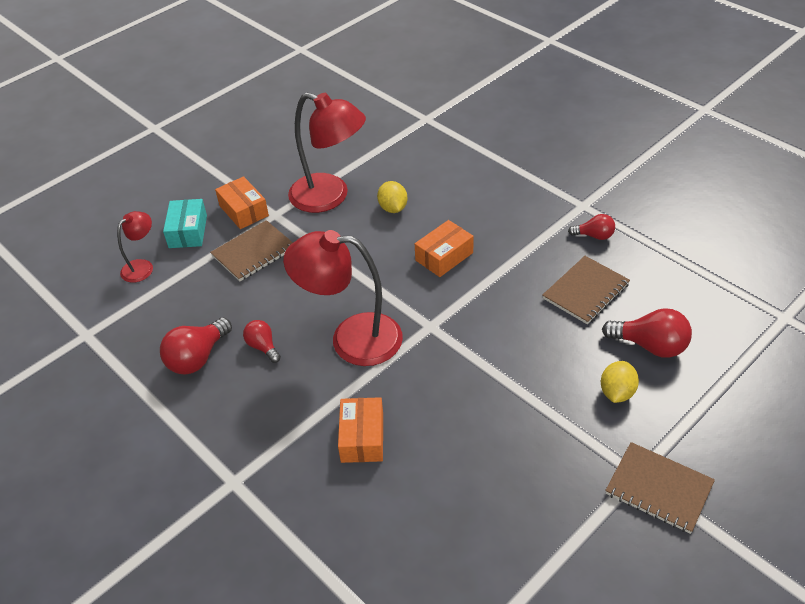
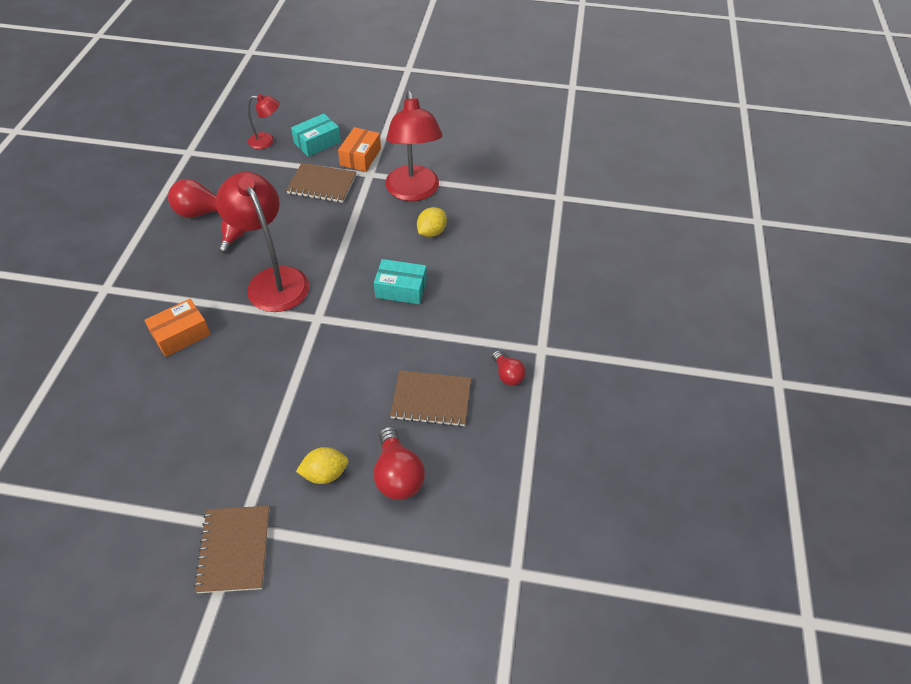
camera: 50 degrees right, 5 degrees up
(444, 256) = (401, 289): orange box -> turquoise box

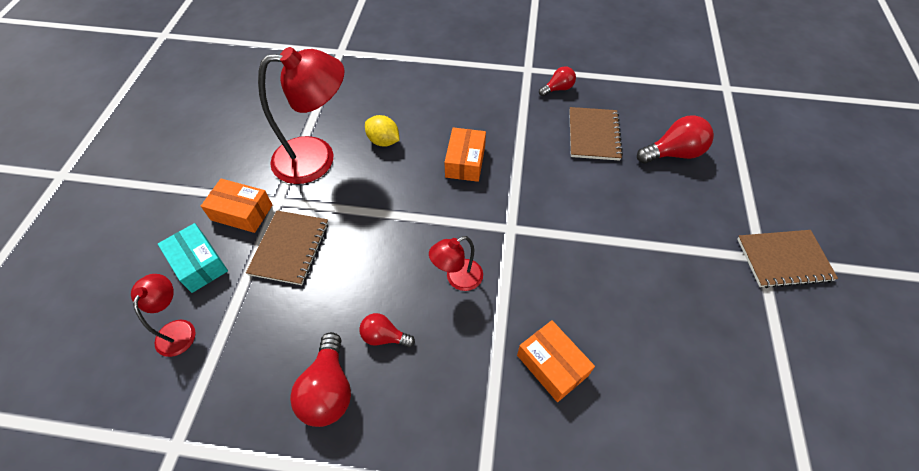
camera: 90 degrees left, 5 degrees up
(273, 280) = (457, 279): red lamp -> red lamp, size x0.51
(325, 474) = (688, 202): yellow lemon -> none
(401, 289) = (465, 162): turquoise box -> orange box

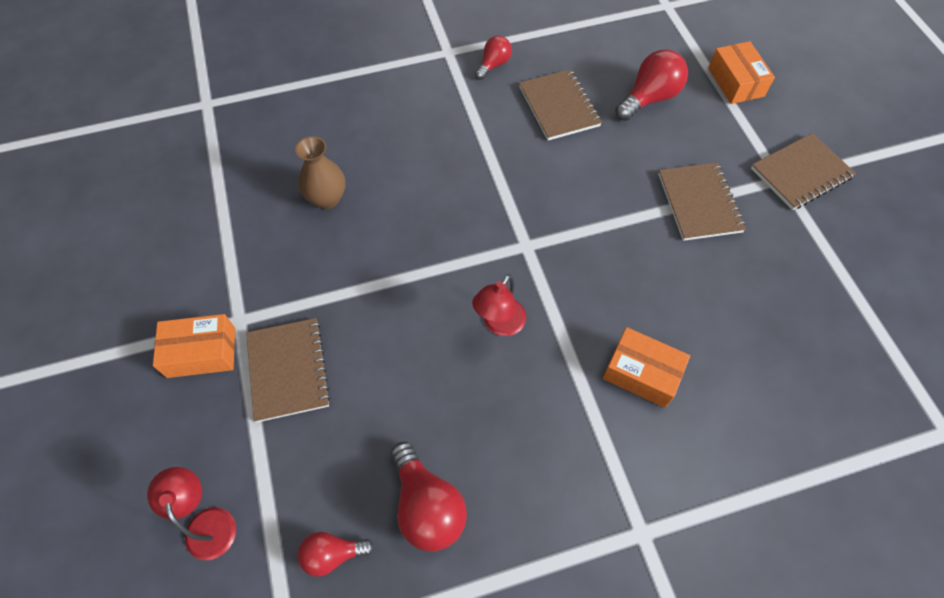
camera: 25 degrees left, 5 degrees up
(199, 264) = (185, 436): turquoise box -> none
(317, 158) = (257, 249): red lamp -> none
(383, 141) = (327, 199): yellow lemon -> brown vase
(384, 337) = (455, 421): red light bulb -> red light bulb (332, 554)
(465, 162) = (436, 188): orange box -> orange box (735, 82)
(675, 249) = (699, 203): none -> brown notebook

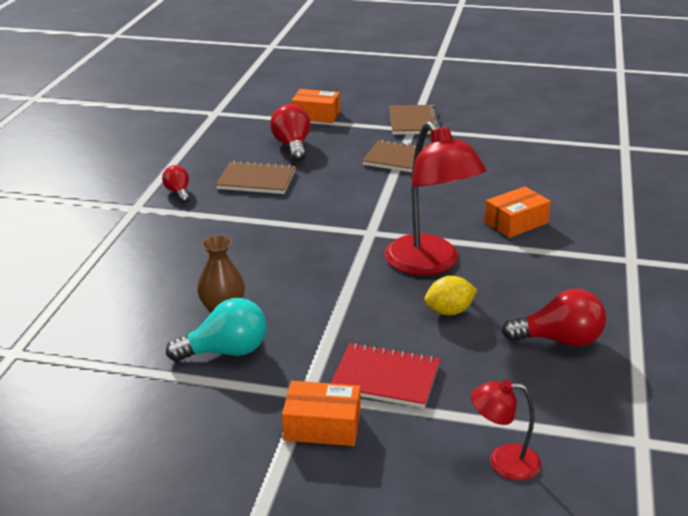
camera: 60 degrees left, 30 degrees down
(201, 352) = (322, 426): orange box -> orange box turned 75 degrees clockwise
(270, 232) = (226, 351): none -> turquoise light bulb
(288, 370) = (385, 378): brown notebook -> red notebook
(332, 554) = (573, 397): red light bulb -> none
(423, 378) = (449, 311): none -> yellow lemon
(499, 324) = (430, 264): red lamp -> red lamp, size x1.98

